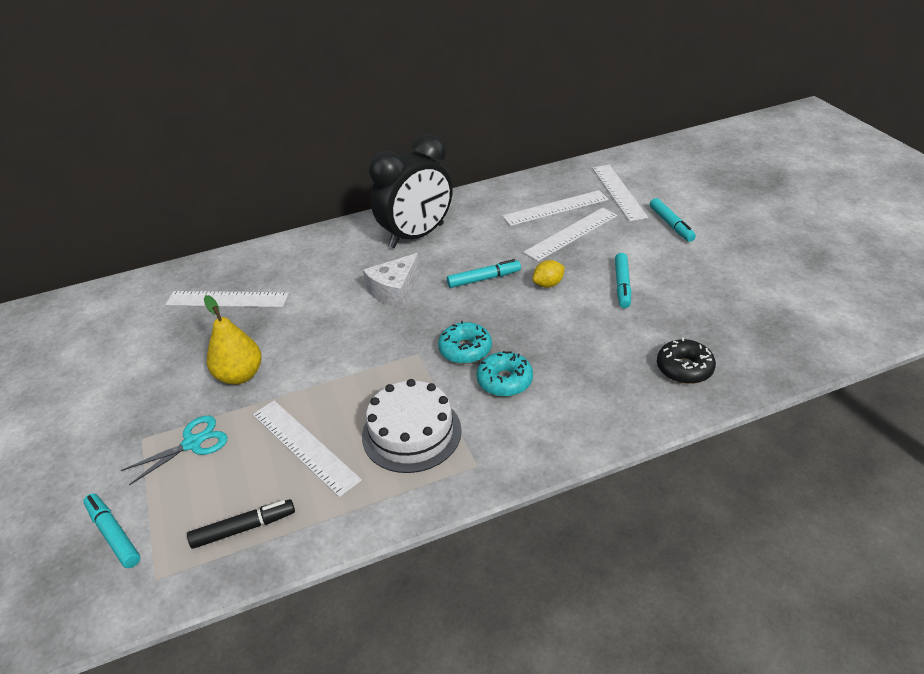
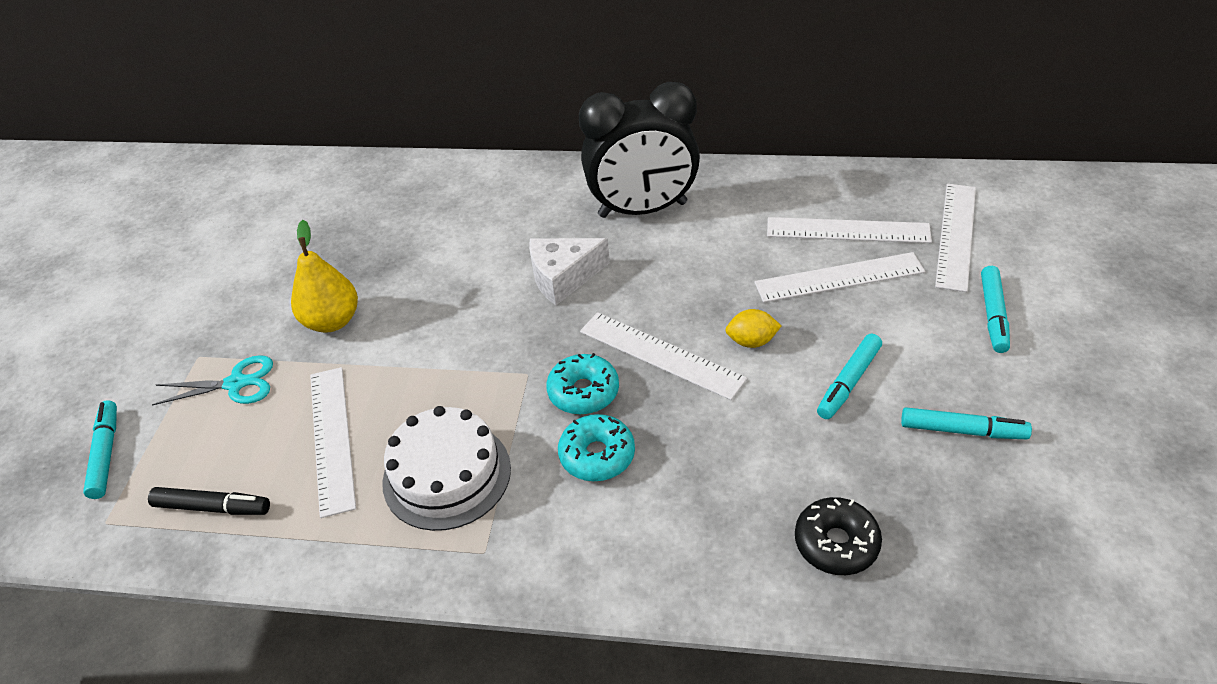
camera: 30 degrees right, 5 degrees up
(227, 299) = (384, 219): white ruler -> white ruler (660, 355)
(483, 279) = (677, 302): turquoise marker -> turquoise marker (962, 430)

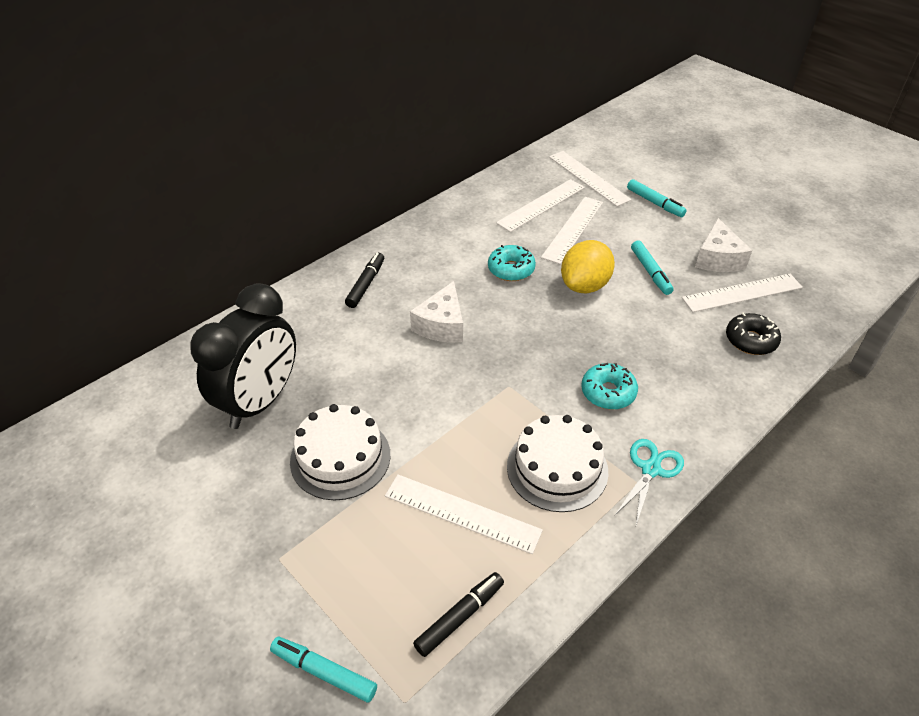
camera: 55 degrees left, 0 degrees up
(236, 383) = (341, 546): turquoise scissors -> turquoise scissors (650, 469)
(332, 321) = (340, 457): yellow pear -> white cake
(563, 197) = (365, 284): none -> black marker
(583, 392) = (551, 370): turquoise donut -> turquoise donut (511, 269)
(642, 210) = (424, 261): black clock -> black clock (260, 401)
(660, 355) = (556, 324): white ruler -> white ruler (742, 293)
(751, 341) = (584, 285): yellow lemon -> yellow lemon, size x1.87
(962, 430) = (718, 258): turquoise marker -> white cheese

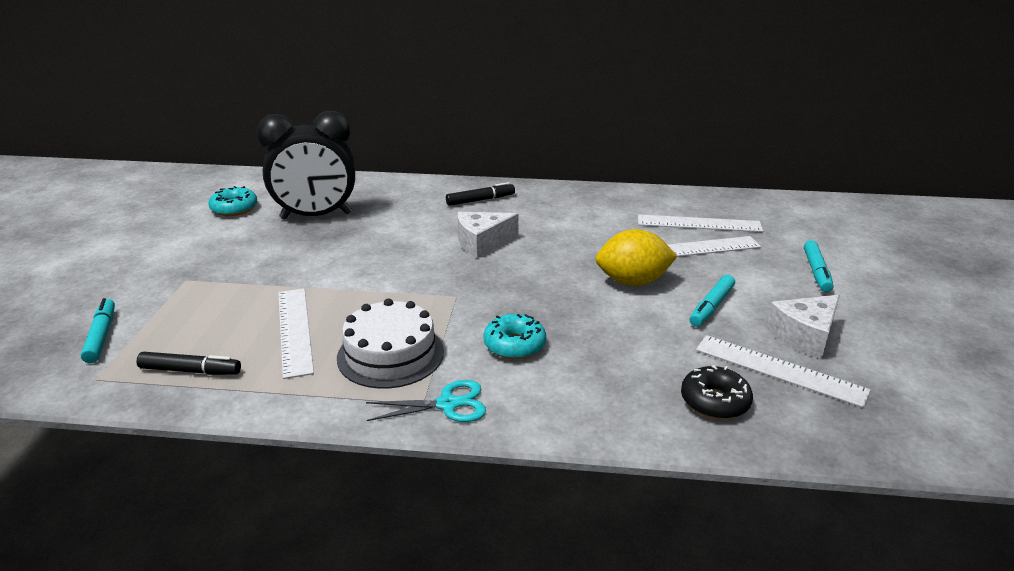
camera: 50 degrees right, 15 degrees down
(340, 457) = (297, 262): white cake -> none
(511, 269) = (593, 243): turquoise donut -> turquoise donut (234, 209)
(588, 178) = (781, 228): white ruler -> none

